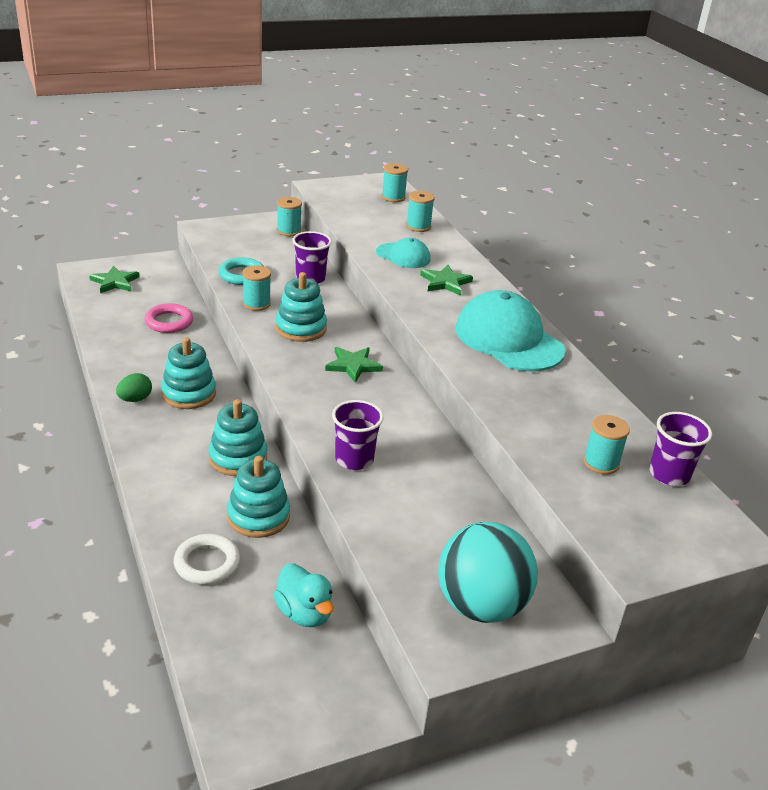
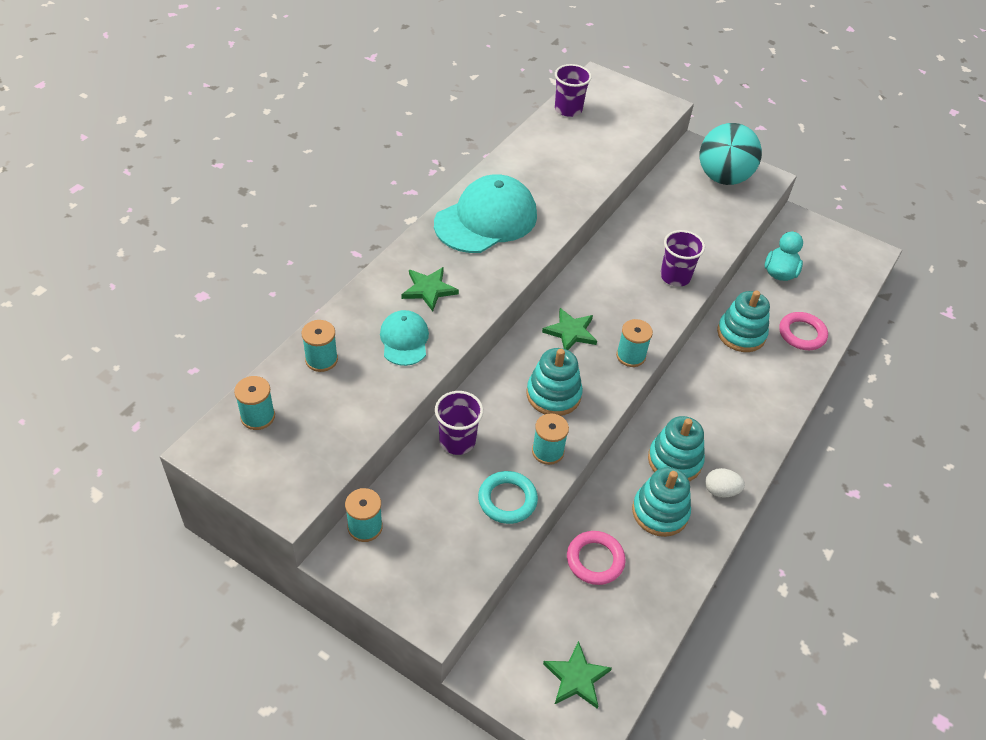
camera: 125 degrees left, 15 degrees up
(135, 399) = (720, 491): green egg -> white egg
(207, 563) = (802, 334): white ring -> pink ring
(238, 458) = (705, 379): turquoise stacking toy -> turquoise stacking toy (660, 512)
(508, 339) = (486, 219): turquoise cap -> turquoise cap turned 150 degrees counterclockwise
(601, 463) = (590, 136): turquoise spool -> turquoise spool (630, 356)

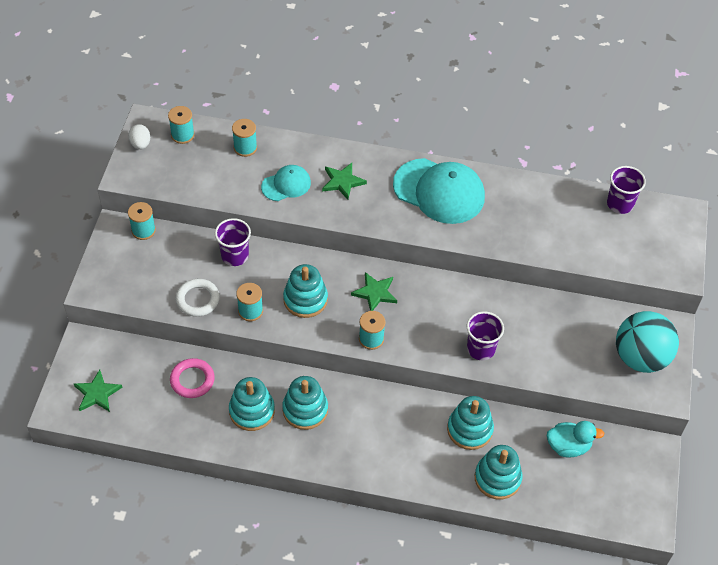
camera: 70 degrees right, 5 degrees up
(507, 500) = (198, 300): turquoise ring -> white ring
(720, 491) = (290, 448): white egg -> white egg (140, 144)
(802, 334) = (497, 478): pink ring -> turquoise stacking toy

